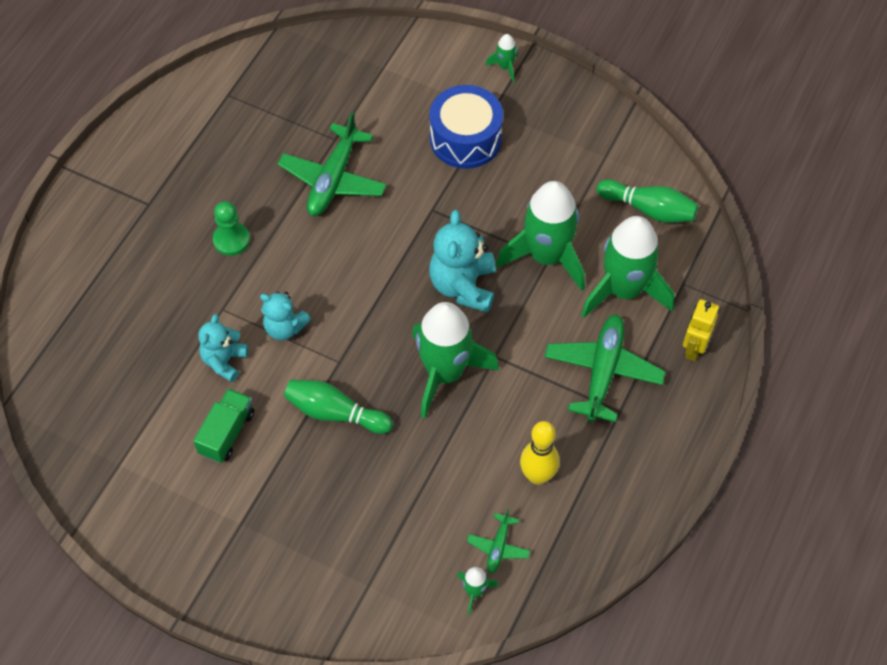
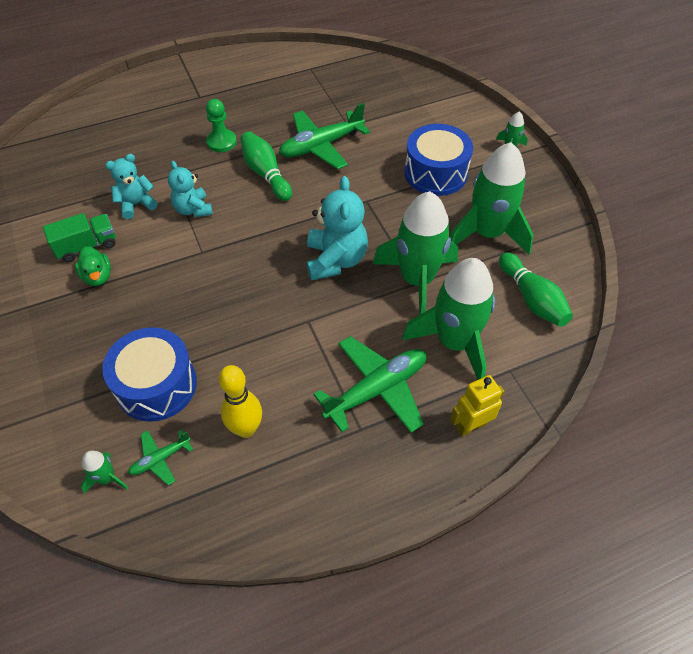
camera: 40 degrees right, 5 degrees down
(272, 451) = (98, 276): none -> green duck
(335, 413) = (162, 281): green bowling pin -> green bowling pin (266, 174)
(432, 498) = (156, 385): none -> blue drum
(445, 373) = (260, 307): green rocket -> green rocket (487, 233)
(463, 286) = (335, 260): turquoise teddy bear -> turquoise teddy bear turned 135 degrees clockwise

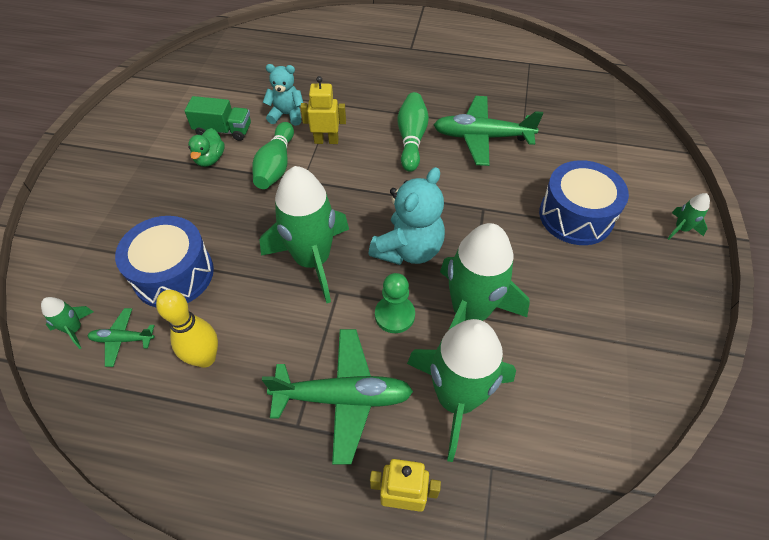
camera: 35 degrees right, 0 degrees up
(193, 209) = (326, 140): turquoise teddy bear -> yellow robot
(221, 142) = (397, 94): green pawn -> green pawn (394, 315)
(487, 233) = (583, 306): green rocket -> green rocket (312, 260)
(532, 299) = (579, 405): green bowling pin -> green bowling pin (276, 166)

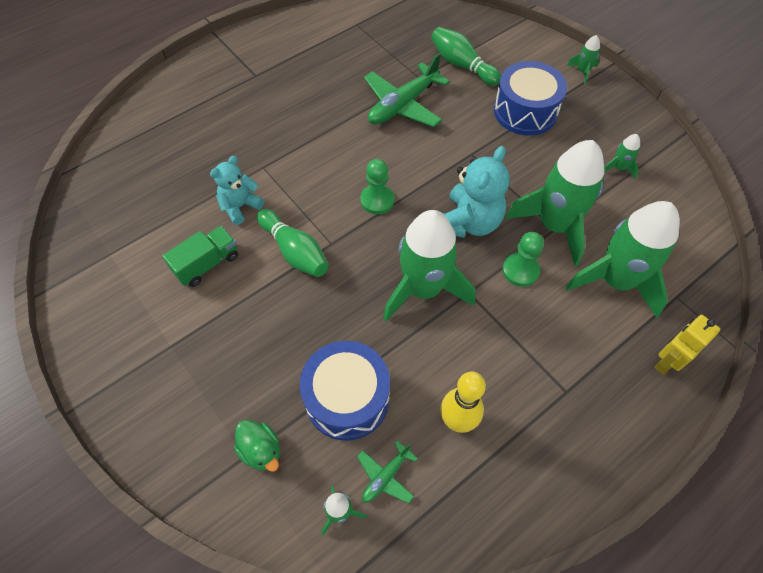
camera: 50 degrees left, 5 degrees up
(210, 159) = (234, 295): green duck -> green duck (261, 450)
(326, 140) = (302, 199): yellow robot -> none
(343, 397) = (565, 347): green plane -> none
(370, 180) = (377, 200): none -> green pawn
(408, 249) = (468, 222): turquoise teddy bear -> turquoise teddy bear turned 45 degrees clockwise
(411, 139) = (360, 146): green bowling pin -> green bowling pin (462, 65)
(597, 325) = (618, 168): none -> green rocket

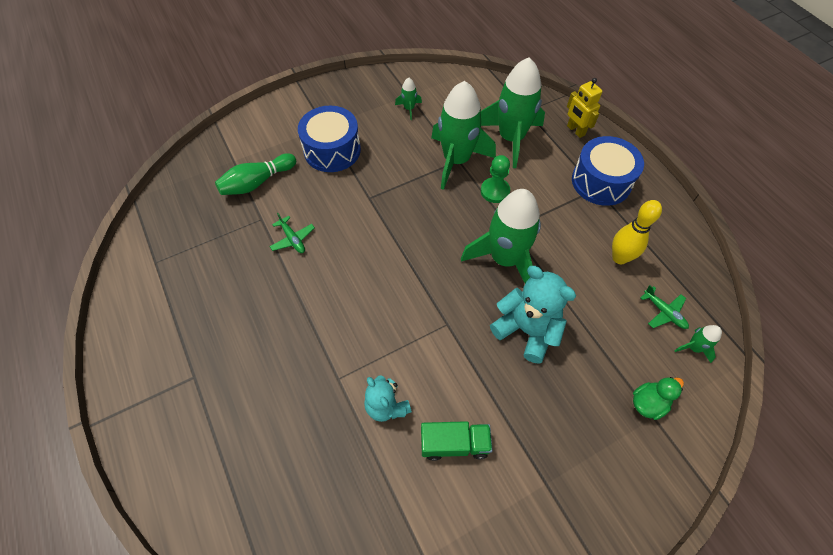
camera: 80 degrees left, 0 degrees up
(207, 264) = (454, 444): green truck -> green truck turned 120 degrees clockwise
(295, 251) = (451, 357): green bowling pin -> none
(347, 398) = (601, 330): blue drum -> blue drum (601, 182)
(377, 200) = (405, 279): green pawn -> none
(402, 105) = (293, 239): green plane -> green plane, size x0.50
(468, 222) = (443, 215): turquoise teddy bear -> turquoise teddy bear (526, 330)
(582, 72) = (299, 102): green rocket -> none

